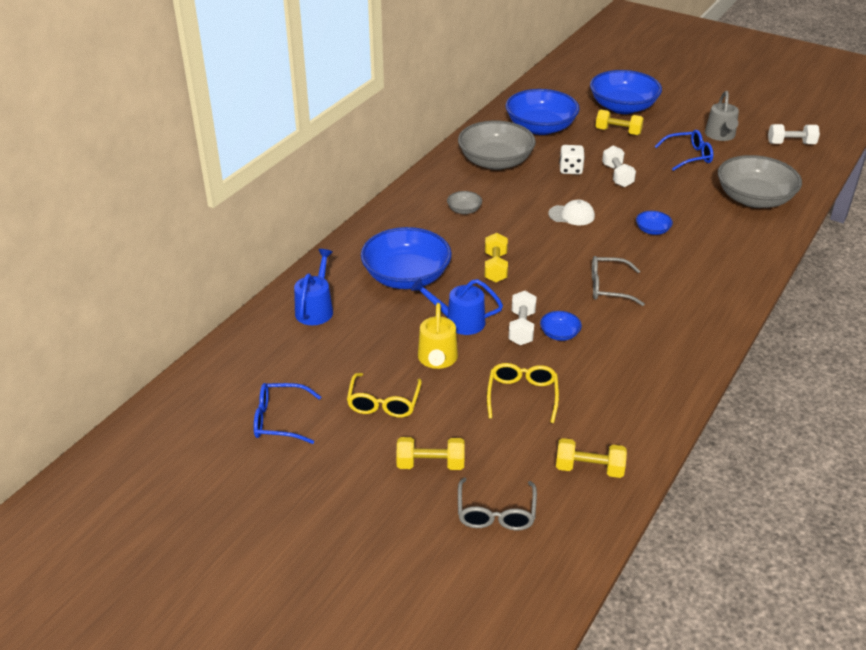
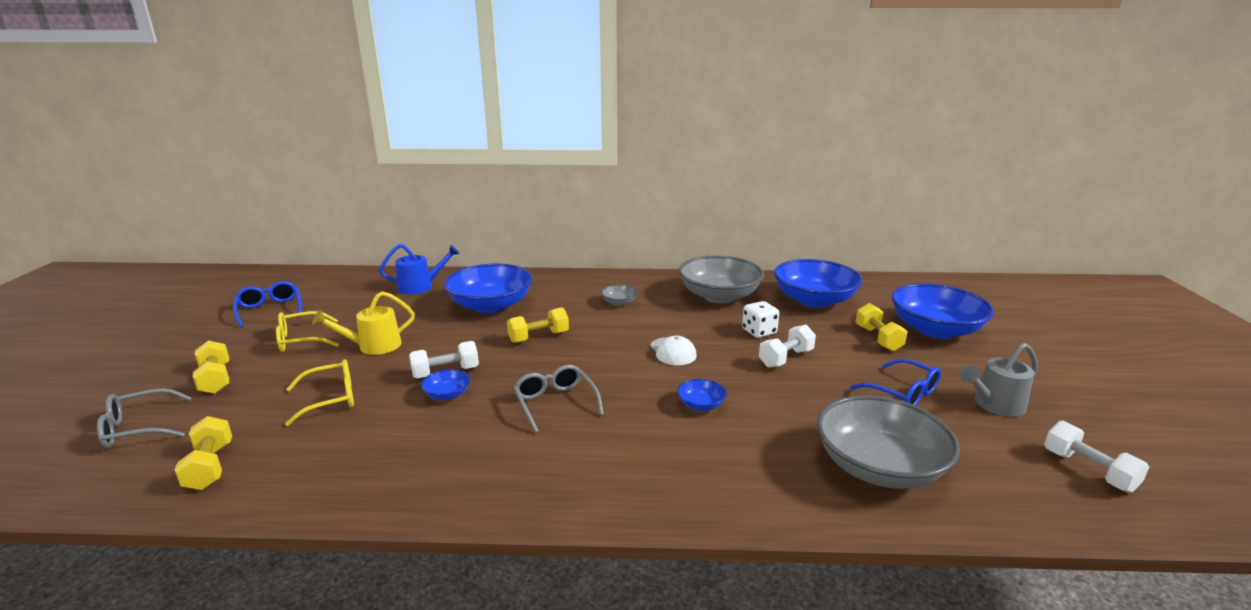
camera: 60 degrees right, 15 degrees down
(459, 321) = (438, 341): blue watering can -> none

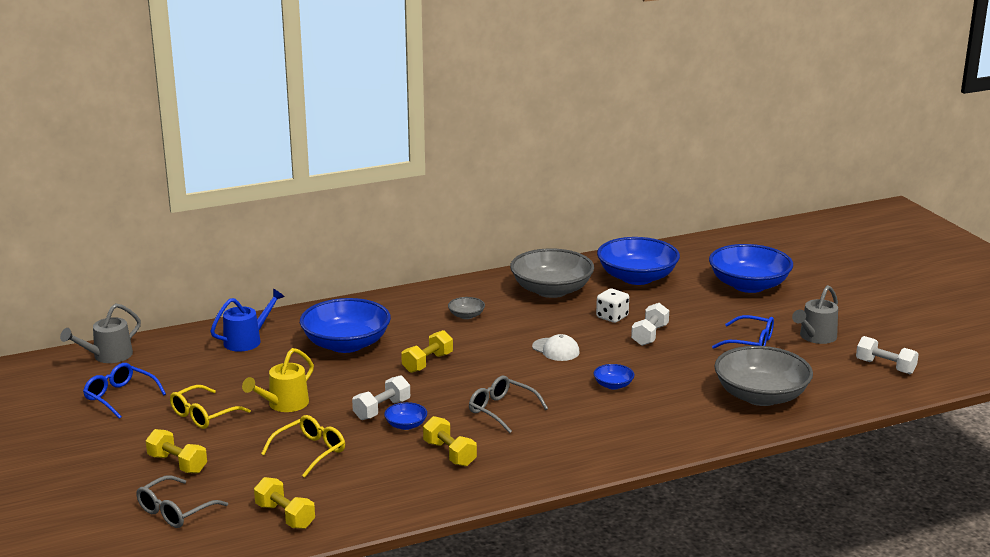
camera: 25 degrees left, 0 degrees up
(311, 278) = (107, 356): none -> grey watering can
(878, 338) = (709, 303): yellow dumbbell -> yellow dumbbell (449, 454)

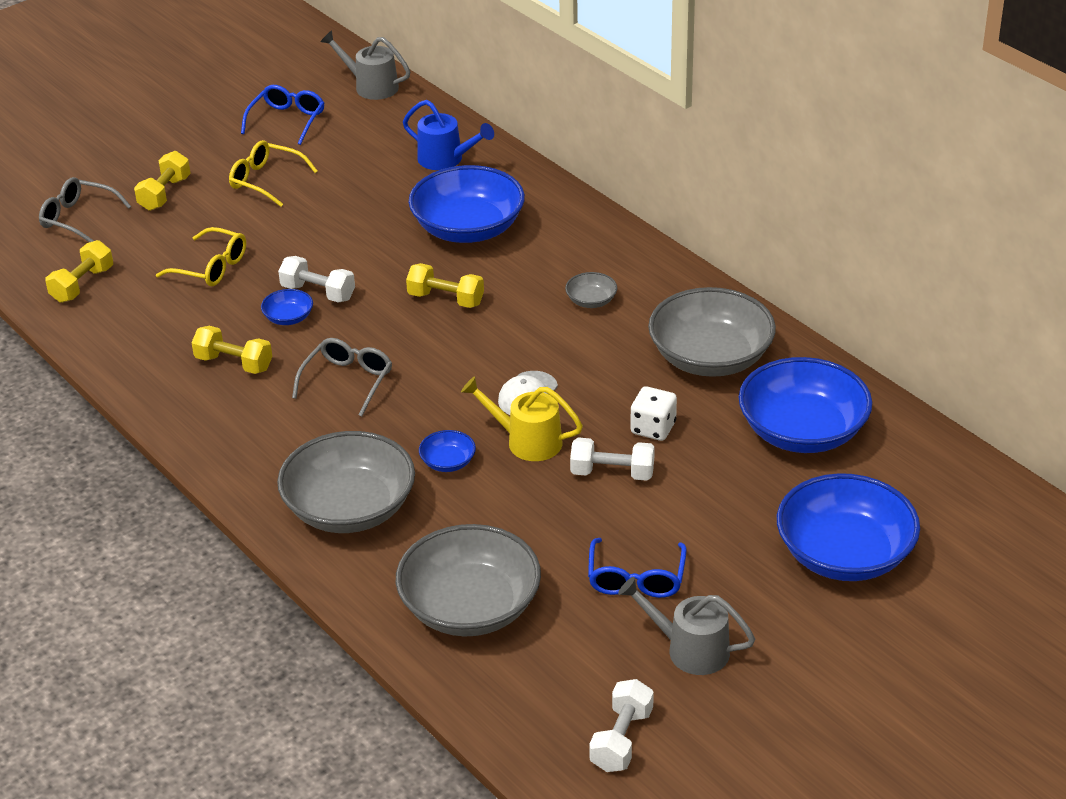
camera: 75 degrees right, 15 degrees up
(284, 405) = (306, 224): yellow watering can -> yellow watering can (526, 441)
(449, 454) = (234, 363): yellow dumbbell -> yellow dumbbell turned 75 degrees clockwise
(646, 425) = (350, 508): none -> grey bowl

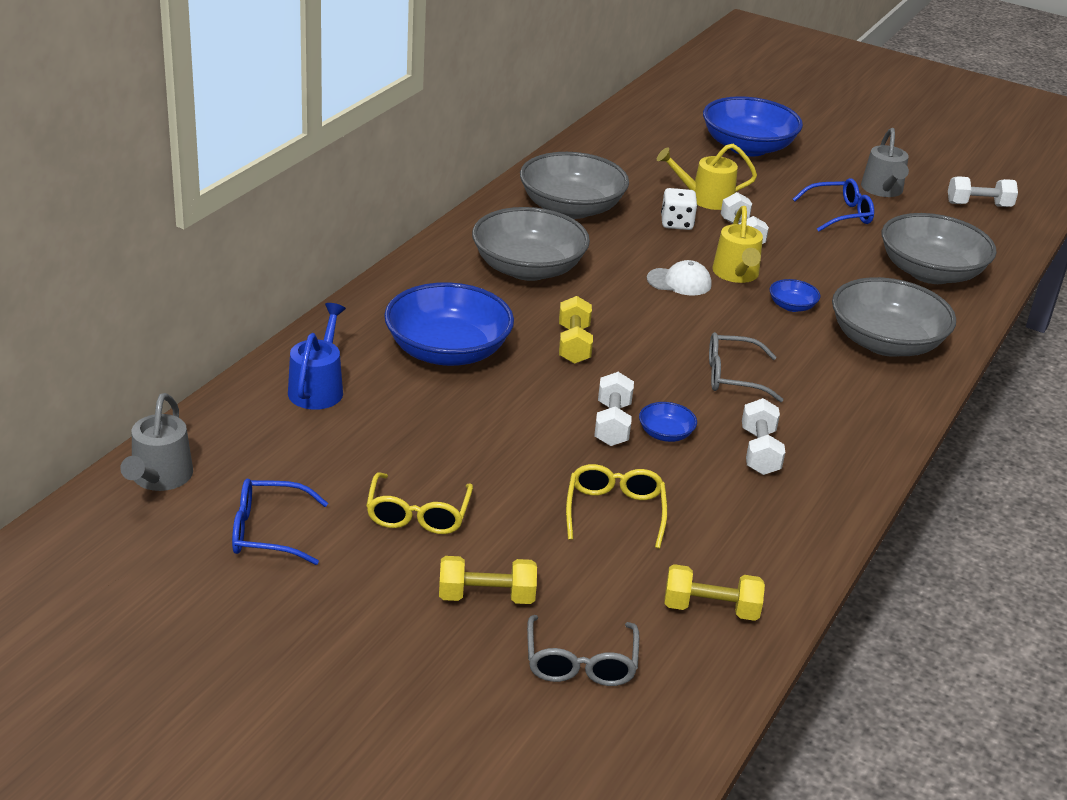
camera: 115 degrees left, 5 degrees down
(234, 363) = (759, 452): yellow dumbbell -> white dumbbell
(591, 301) = (528, 268): grey bowl -> grey bowl, size x2.33
(707, 469) = (705, 199): none -> yellow watering can
(802, 431) = (633, 167): blue bowl -> none

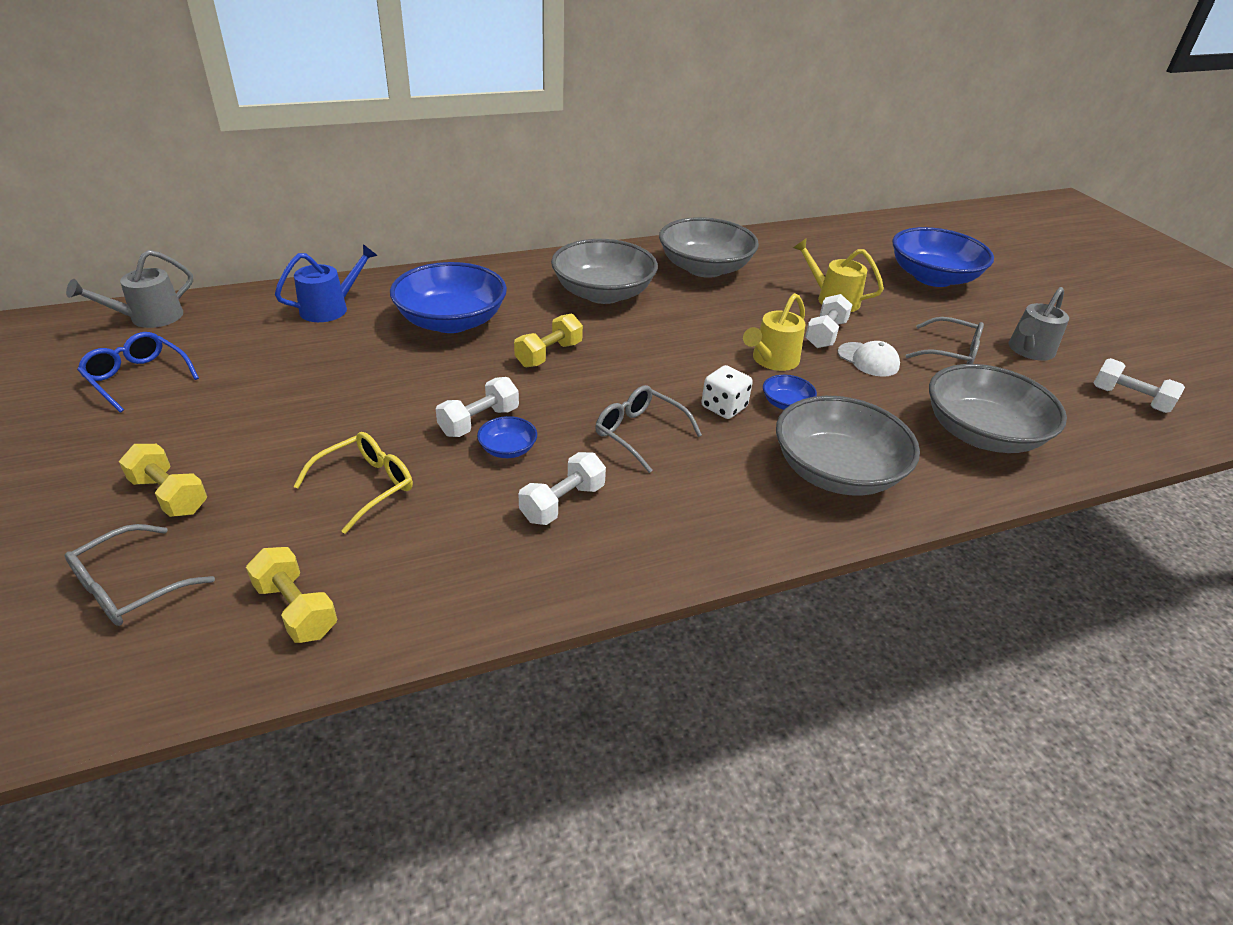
camera: 40 degrees right, 5 degrees up
(418, 515) = (237, 414): yellow glasses -> none
(676, 223) = (777, 307): white dice -> white dice (724, 407)
(679, 282) = (710, 346): white cap -> white cap (868, 360)
(839, 214) = (951, 353): blue glasses -> grey glasses

